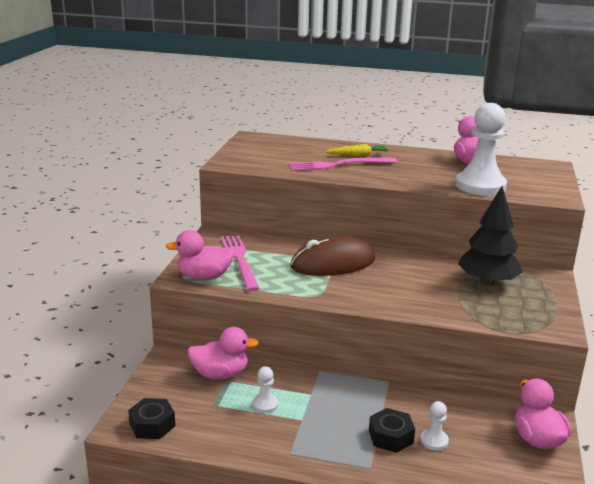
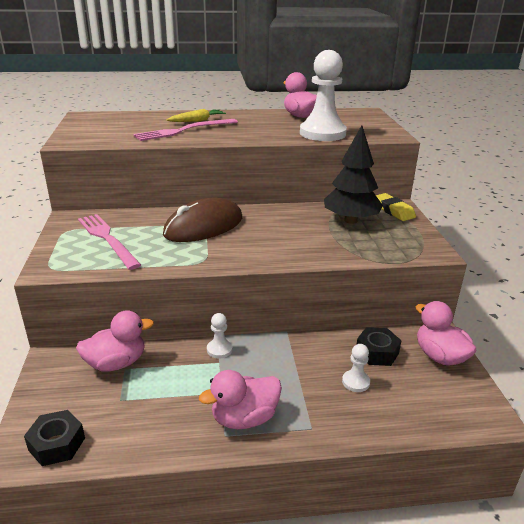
camera: 20 degrees left, 5 degrees up
(204, 277) = (75, 263): pink duck -> pink duck (244, 418)
(265, 404) = (177, 386): white pawn -> white pawn (219, 349)
(391, 436) = (315, 388): black nut -> black nut (377, 352)
(542, 280) = (393, 210): none -> yellow eraser

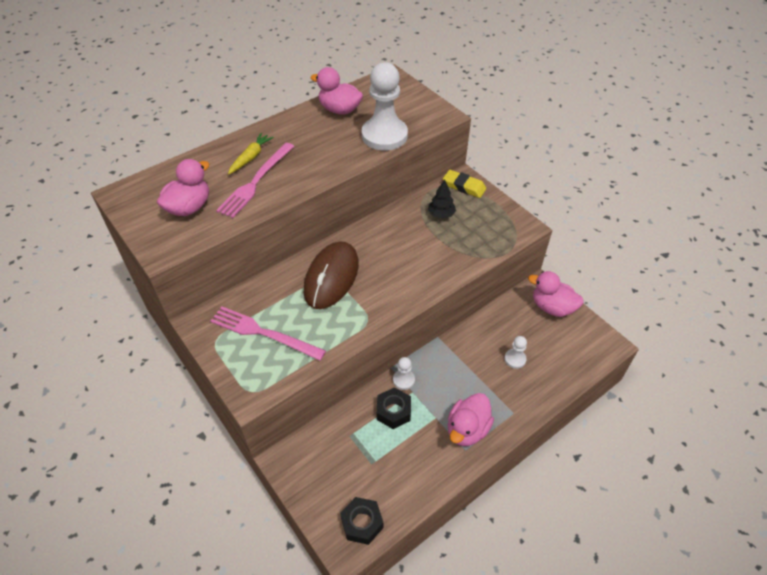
camera: 30 degrees left, 20 degrees up
(116, 363) = (338, 434): pink duck -> pink duck (189, 207)
(350, 220) = (441, 214): black tree -> black tree, size x0.52
(377, 352) = (511, 325): black nut -> black nut (393, 411)

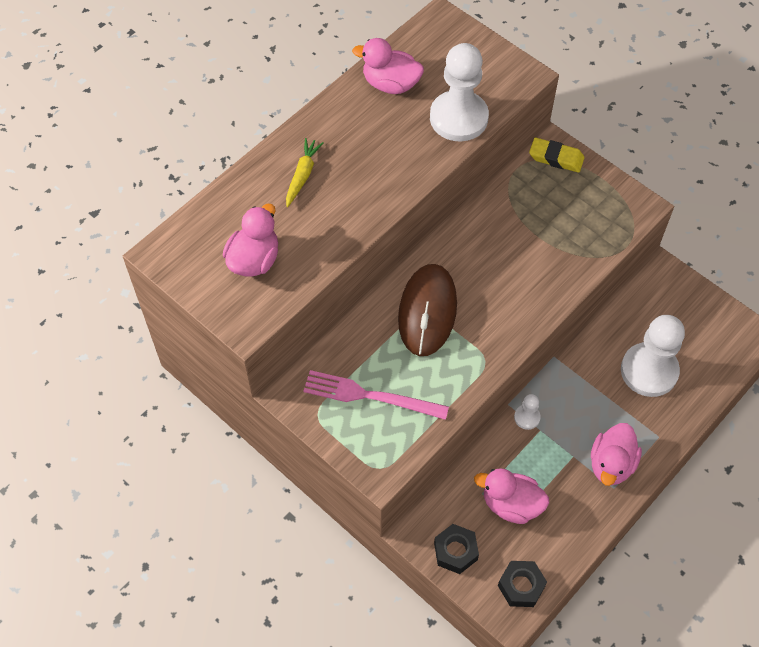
camera: 10 degrees left, 10 degrees up
(256, 182) = (321, 211): pink fork -> none
(393, 411) = (524, 457): black nut -> black nut (455, 551)
(441, 214) = (537, 204): black tree -> none
(515, 359) = (649, 371): white pawn -> white pawn, size x2.24
(552, 307) = (681, 297): pink duck -> pink duck (511, 504)

